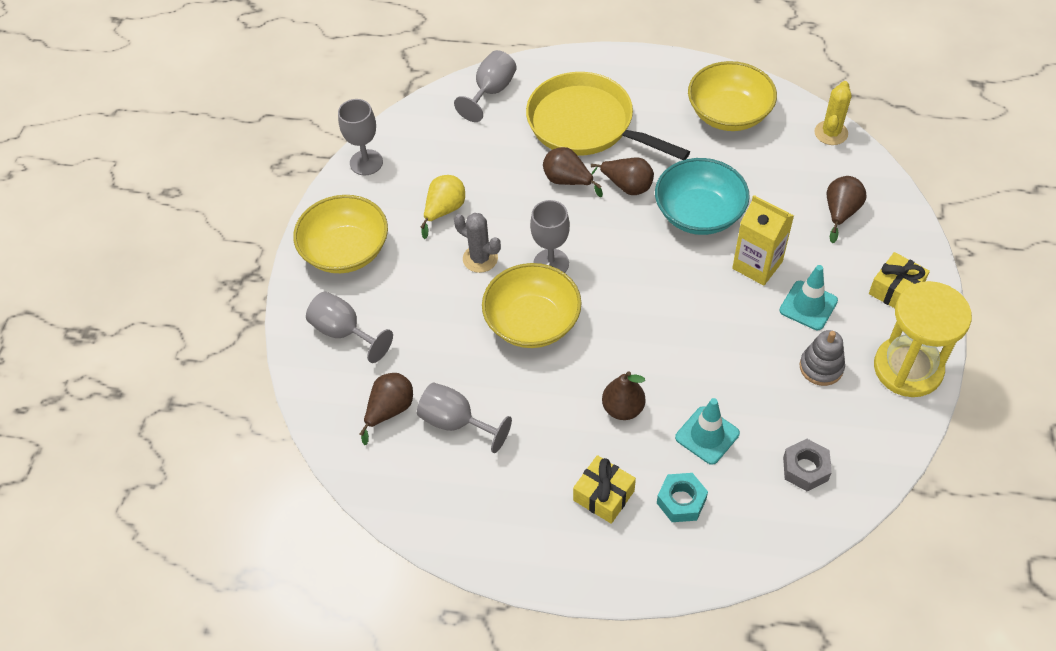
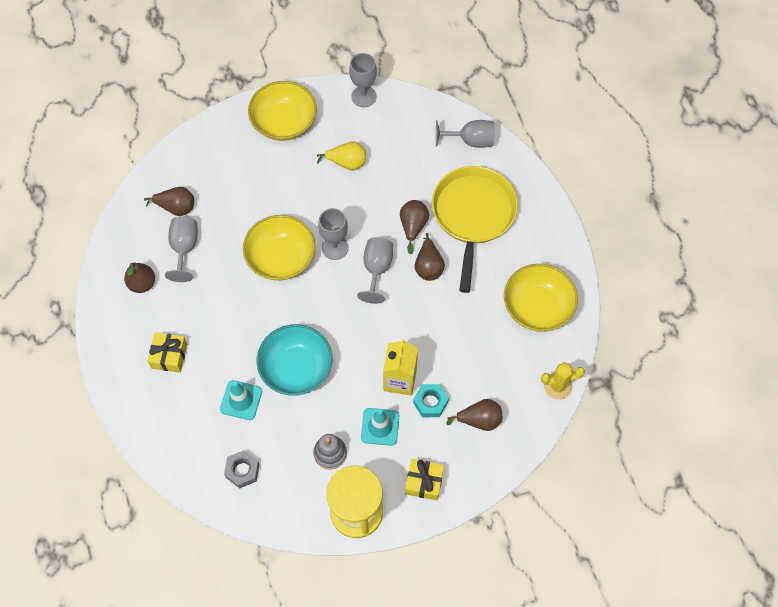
camera: 60 degrees right, 10 degrees up
(344, 332) = (221, 153): grey goblet -> grey goblet (377, 269)
(480, 258) = (317, 203): grey cactus -> none
(623, 408) = (238, 341): brown pear -> brown pear (142, 283)
(681, 501) = (185, 403): turquoise nut -> turquoise nut (430, 402)
(699, 214) = (427, 323): turquoise bowl -> turquoise bowl (296, 368)

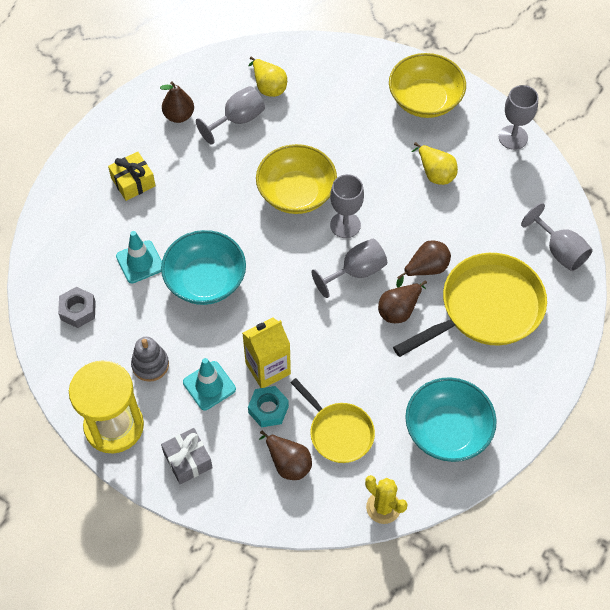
camera: 50 degrees right, 5 degrees down
(176, 207) = (268, 86): brown pear -> yellow pear
(424, 482) = (188, 460): yellow gift -> grey gift
(484, 372) = (338, 432): none -> yellow pan
(537, 307) = (447, 430): yellow bowl -> turquoise bowl

